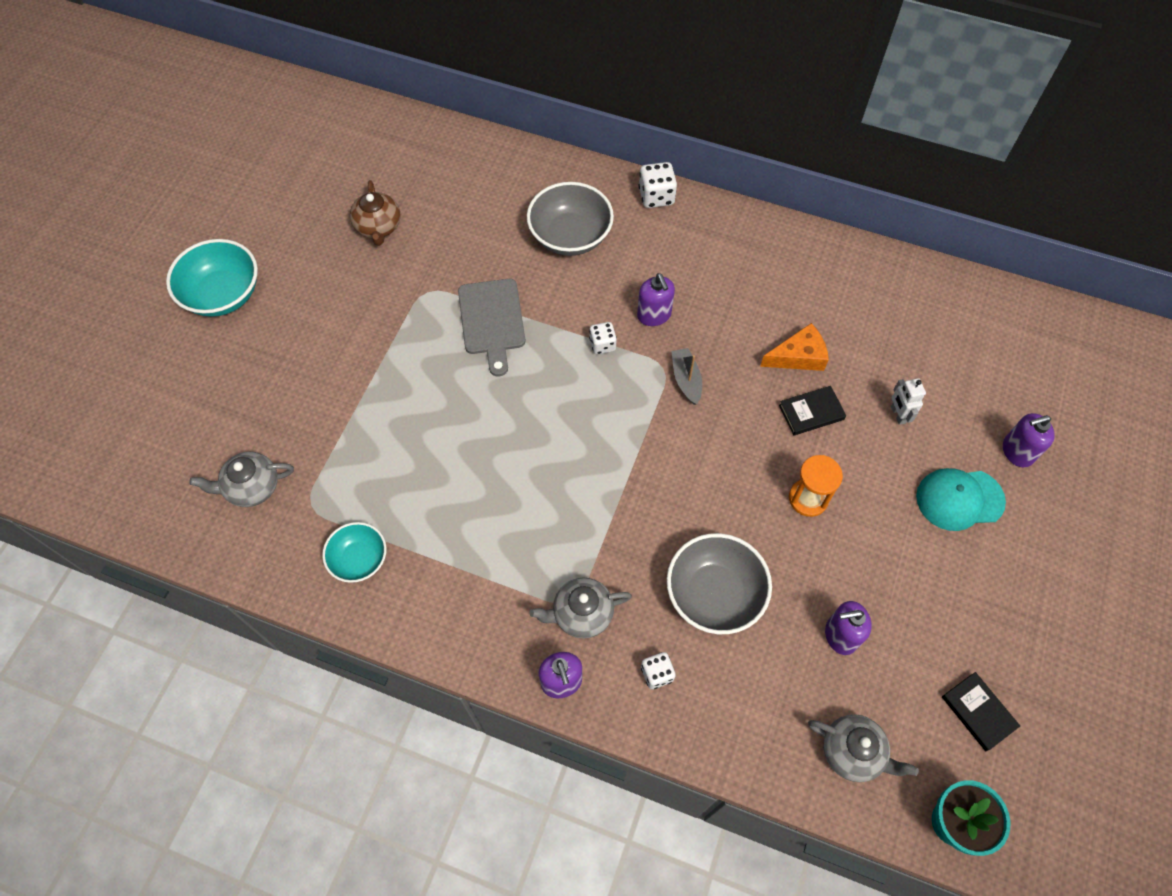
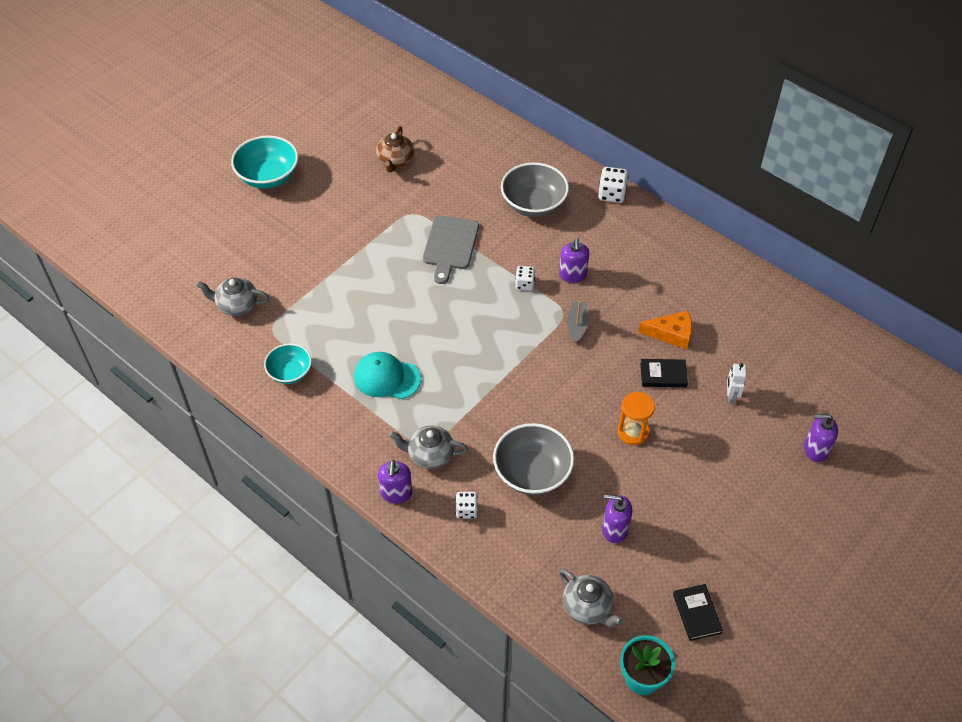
camera: 20 degrees right, 10 degrees down
(959, 499) = (752, 468): turquoise cap -> turquoise cap (387, 378)

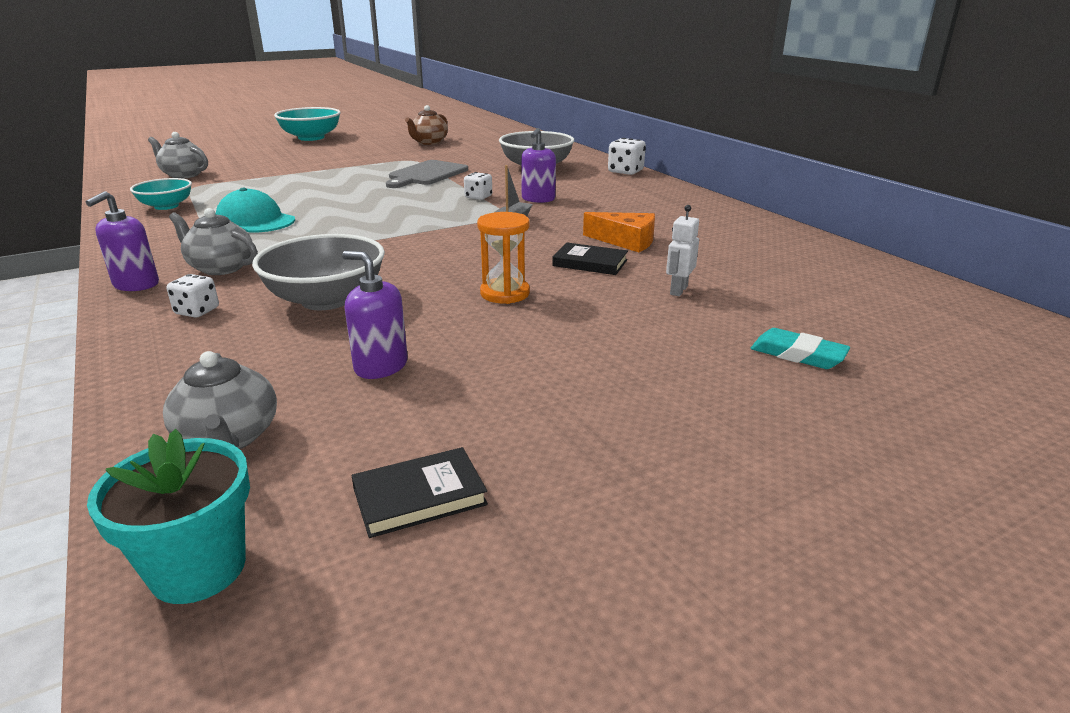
camera: 20 degrees right, 25 degrees down
(696, 613) = (419, 497): black book -> black book turned 60 degrees clockwise
(815, 449) = (798, 354): purple soap dispenser -> turquoise eraser

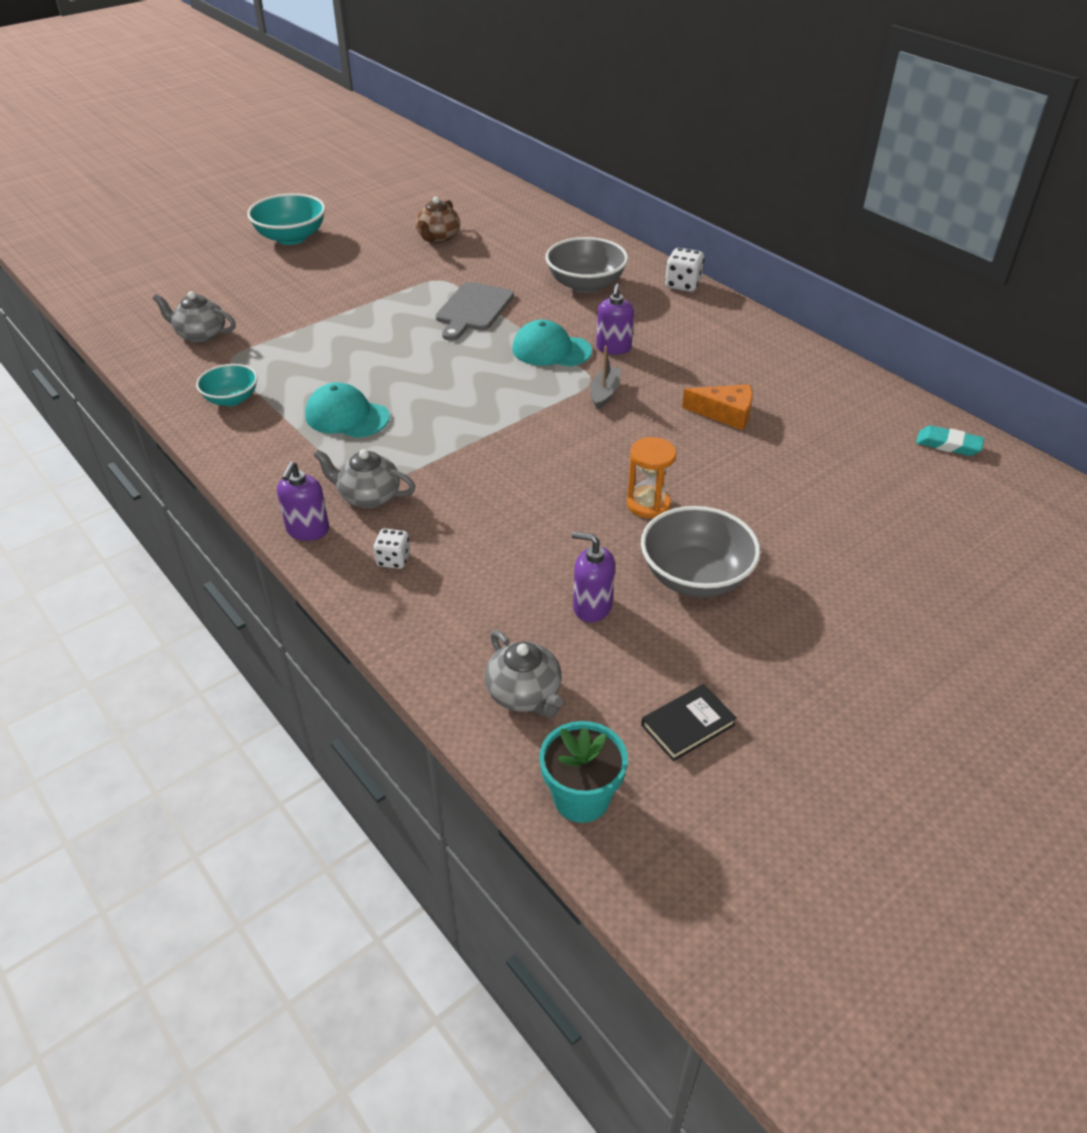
camera: 10 degrees left, 15 degrees up
(326, 299) = (497, 531): grey bowl -> grey bowl (695, 576)
(478, 197) = (551, 350): white dice -> turquoise cap
(590, 263) = (704, 451): black book -> none
(678, 290) = (793, 483): white robot -> none
(798, 354) = (904, 553): turquoise eraser -> turquoise eraser (948, 444)

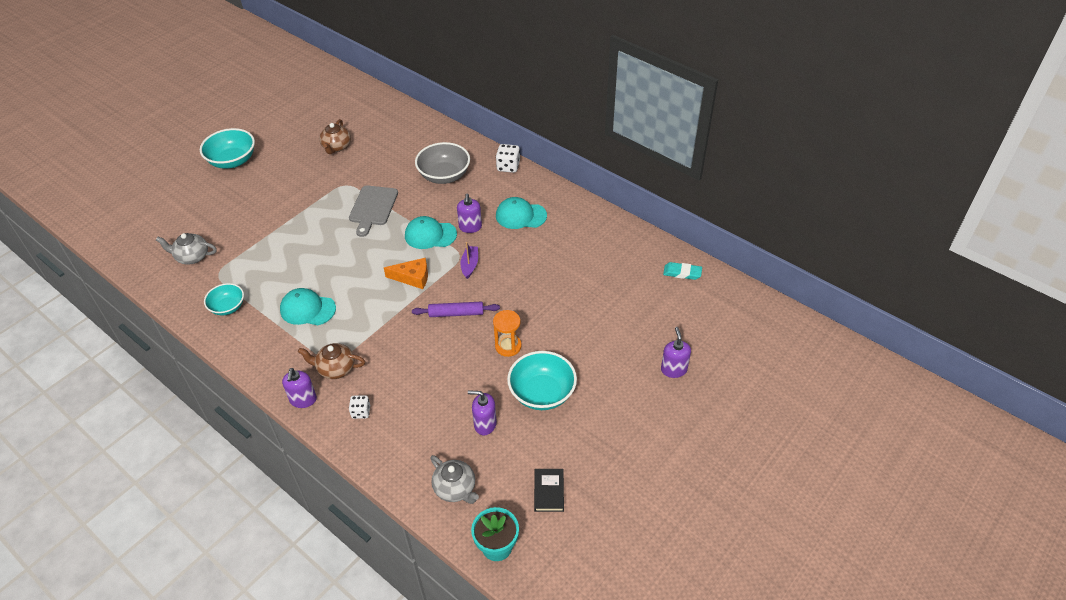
camera: 10 degrees left, 5 degrees up
(368, 496) = (335, 369): grey teapot -> brown teapot
(572, 451) = (456, 313): none -> purple rolling pin
(604, 393) = (469, 265): grey boat -> purple boat
(688, 725) = (549, 491): black book -> black book turned 45 degrees counterclockwise
(693, 343) = (520, 215): none -> turquoise cap
(695, 576) = (542, 393): grey bowl -> turquoise bowl
(725, 413) = (547, 270): orange cheese -> orange cheese (412, 277)
(927, 575) = (673, 369): none -> purple soap dispenser

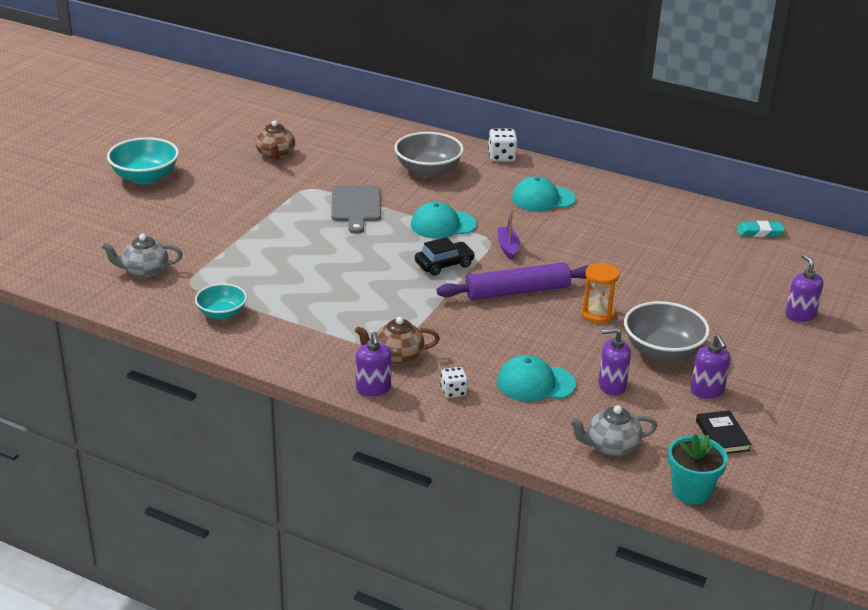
camera: 15 degrees left, 15 degrees down
(307, 309) = (328, 305): turquoise cap -> turquoise cap (535, 383)
(412, 277) = (444, 265): orange cheese -> black car
(455, 488) = (611, 446): grey teapot -> grey teapot turned 135 degrees clockwise
(456, 313) = (517, 292): purple rolling pin -> purple rolling pin, size x1.52
(470, 227) = (488, 214): purple soap dispenser -> purple soap dispenser (707, 391)
(542, 393) = (662, 351): turquoise bowl -> grey bowl

